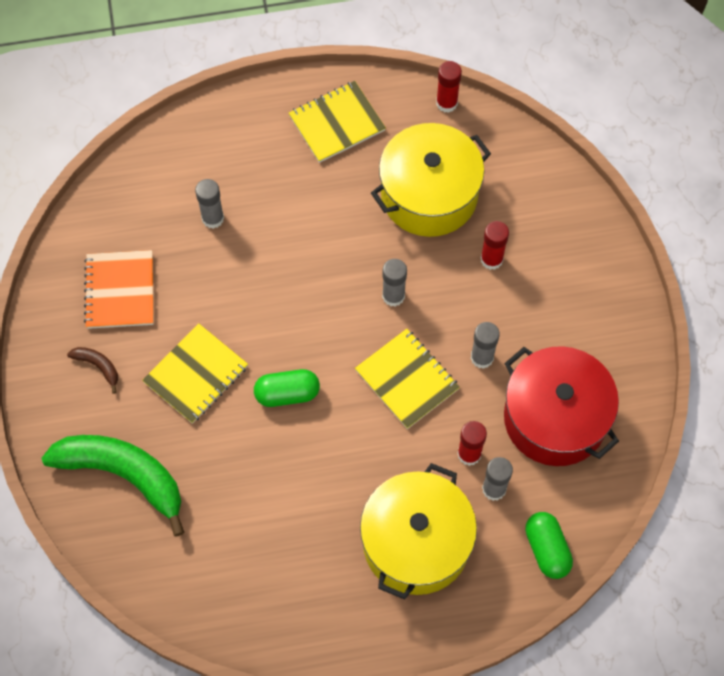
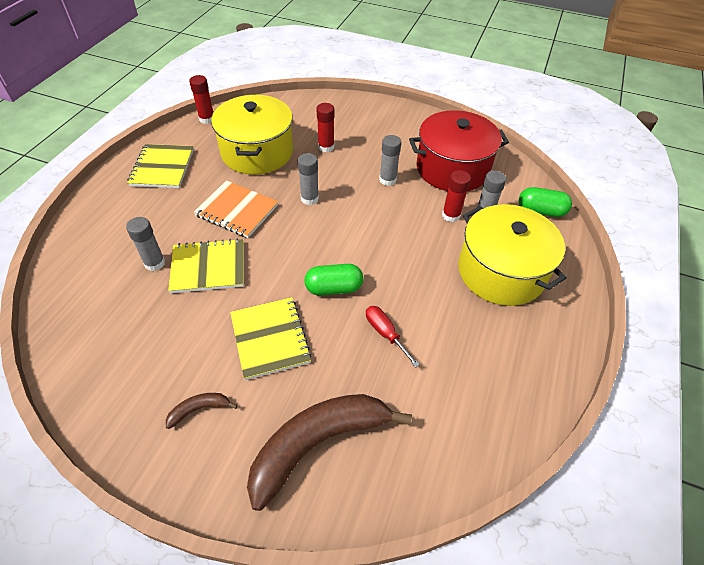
camera: 60 degrees left, 15 degrees down
(120, 291) = (148, 355): orange notebook -> orange notebook (237, 210)
(123, 475) = (317, 443): green banana -> brown banana
(264, 469) = (385, 333): none -> red screwdriver
(287, 394) = (334, 288): green capsule -> green capsule turned 60 degrees clockwise
(407, 380) = (375, 220): yellow notebook -> yellow notebook (208, 267)

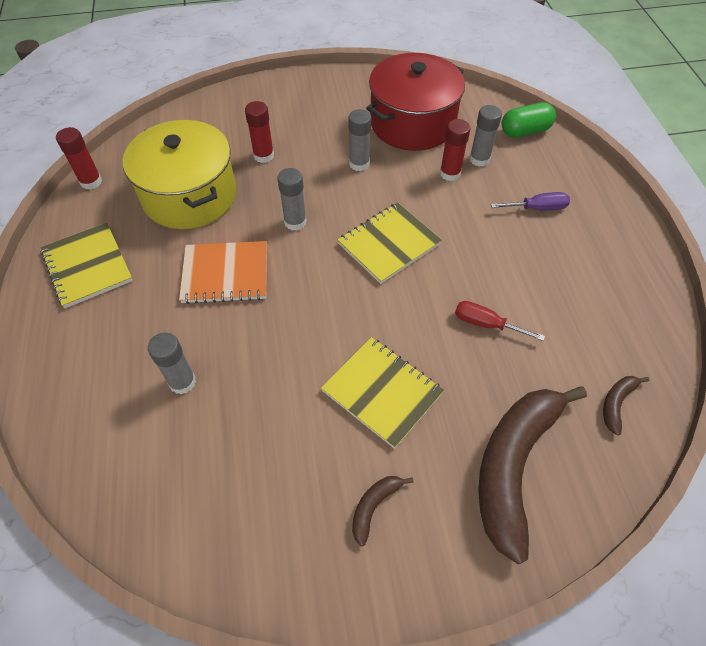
camera: 30 degrees left, 5 degrees up
(208, 267) = (250, 354): yellow notebook -> yellow notebook (389, 244)
(334, 288) = (401, 305): green capsule -> none
(439, 448) = (616, 403): none -> brown banana
(501, 271) = (537, 208): yellow pot -> purple screwdriver

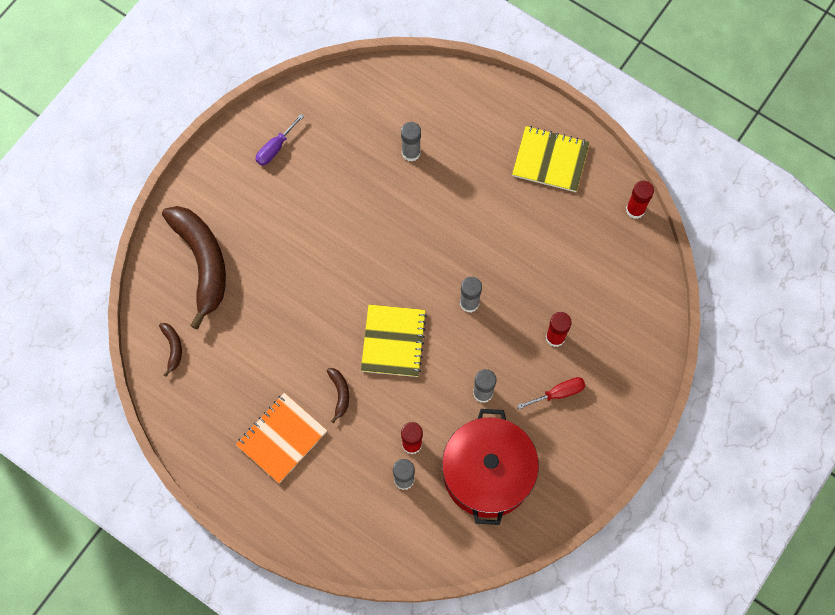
camera: 135 degrees right, 15 degrees up
(189, 195) = (560, 259): yellow pot -> none
(225, 274) = (466, 229): orange notebook -> orange notebook (282, 438)
(374, 506) = (253, 183): brown banana -> brown banana (340, 394)
(382, 392) = (303, 241): yellow notebook -> none
(486, 324) = (283, 336): red screwdriver -> red screwdriver (558, 393)
(525, 131) = (396, 547): green capsule -> none
(537, 208) = (324, 466): purple screwdriver -> purple screwdriver (275, 148)

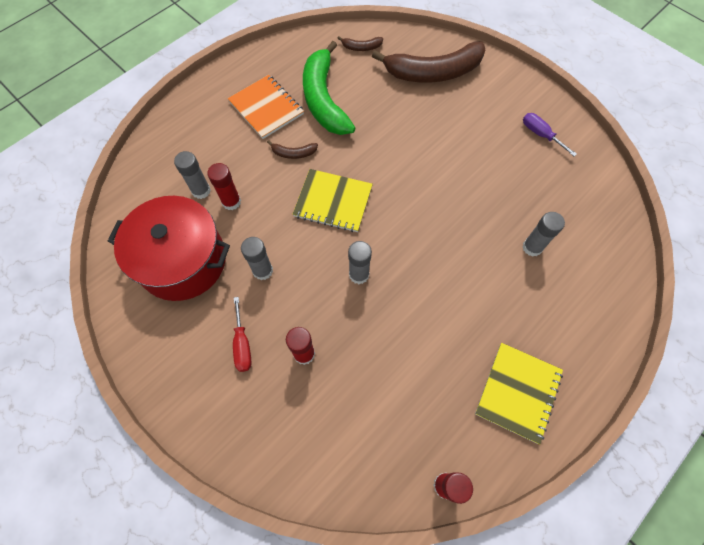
camera: 100 degrees right, 5 degrees down
(260, 376) = (324, 99): none -> green banana

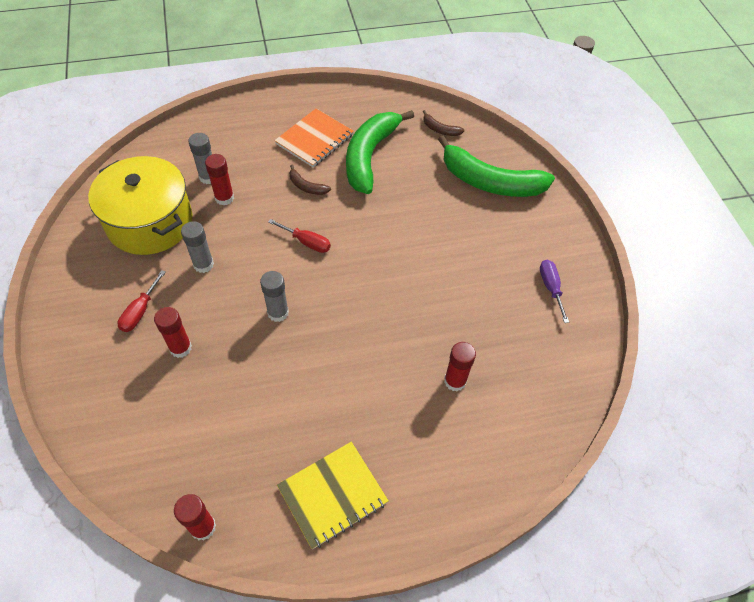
camera: 30 degrees right, 10 degrees down
(183, 261) = (150, 222): red pot -> yellow pot
(266, 108) = (314, 139): orange notebook -> orange notebook turned 45 degrees clockwise
(333, 201) = (306, 242): yellow notebook -> red screwdriver
(433, 72) = (490, 182): brown banana -> green banana
(532, 247) = (455, 381): grey glue stick -> red glue stick

